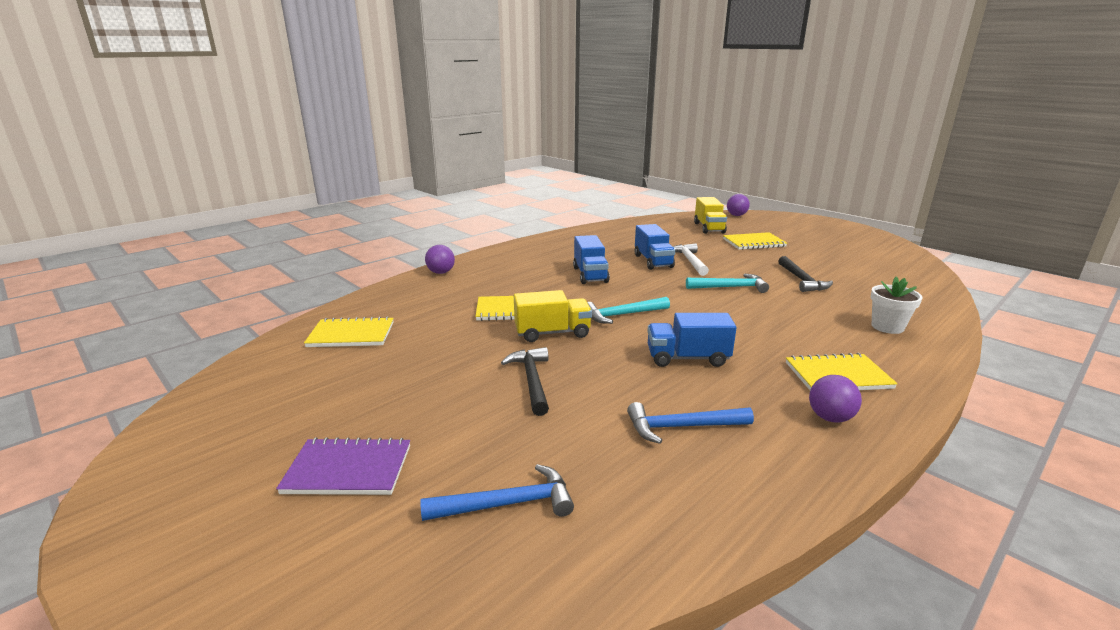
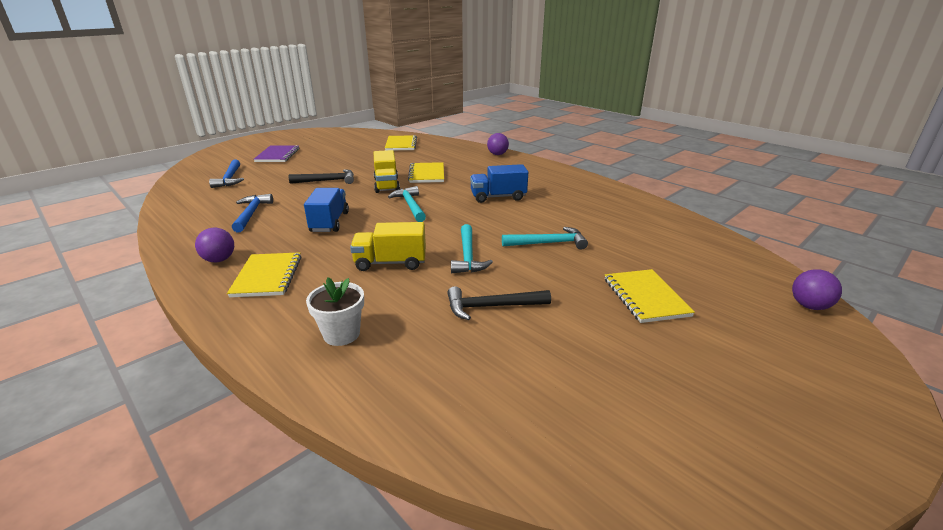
camera: 90 degrees right, 5 degrees up
(653, 261) = (542, 224): blue truck -> none
(690, 261) = (548, 243): white hammer -> turquoise hammer
(709, 228) = (703, 271): yellow truck -> yellow truck (390, 263)

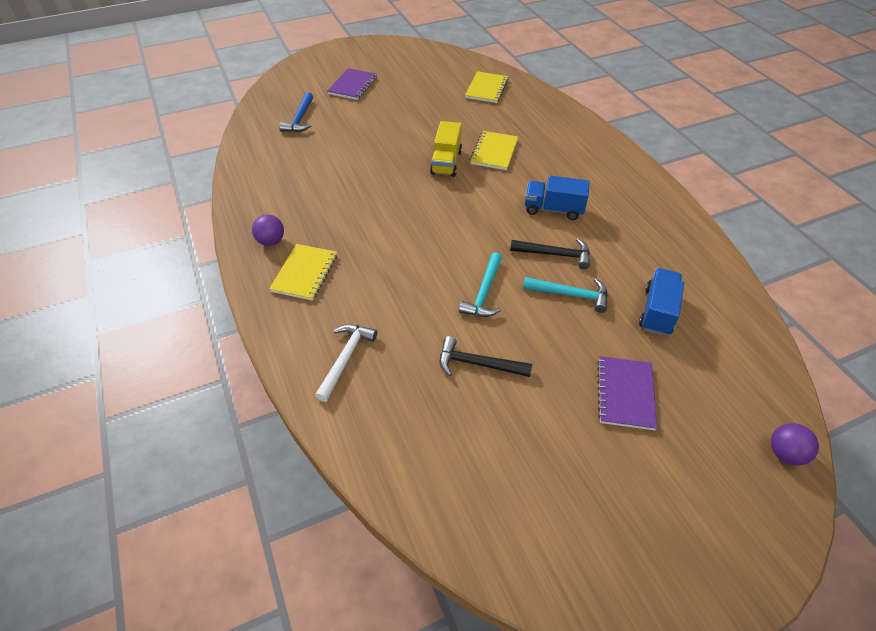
camera: 20 degrees right, 20 degrees up
(251, 214) = (309, 181): blue hammer -> none
(327, 181) = (390, 142): black hammer -> black hammer (555, 254)
(329, 222) = (374, 211): blue truck -> blue truck (657, 311)
(341, 334) = (345, 359): white flower pot -> white hammer
(390, 263) = (411, 283): yellow truck -> none
(410, 206) = (458, 203): turquoise hammer -> none
(497, 154) = (588, 130): purple ball -> none
(645, 297) = (625, 394): yellow notebook -> purple notebook

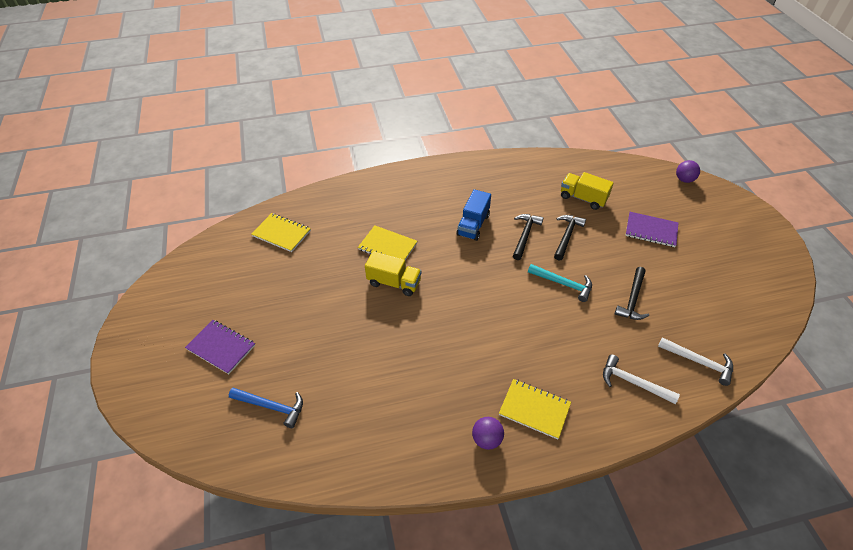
camera: 80 degrees left, 0 degrees up
(385, 434) = (699, 362): none -> white hammer
(570, 295) = (567, 236): turquoise hammer -> black hammer
(657, 311) = (583, 198): blue truck -> yellow truck

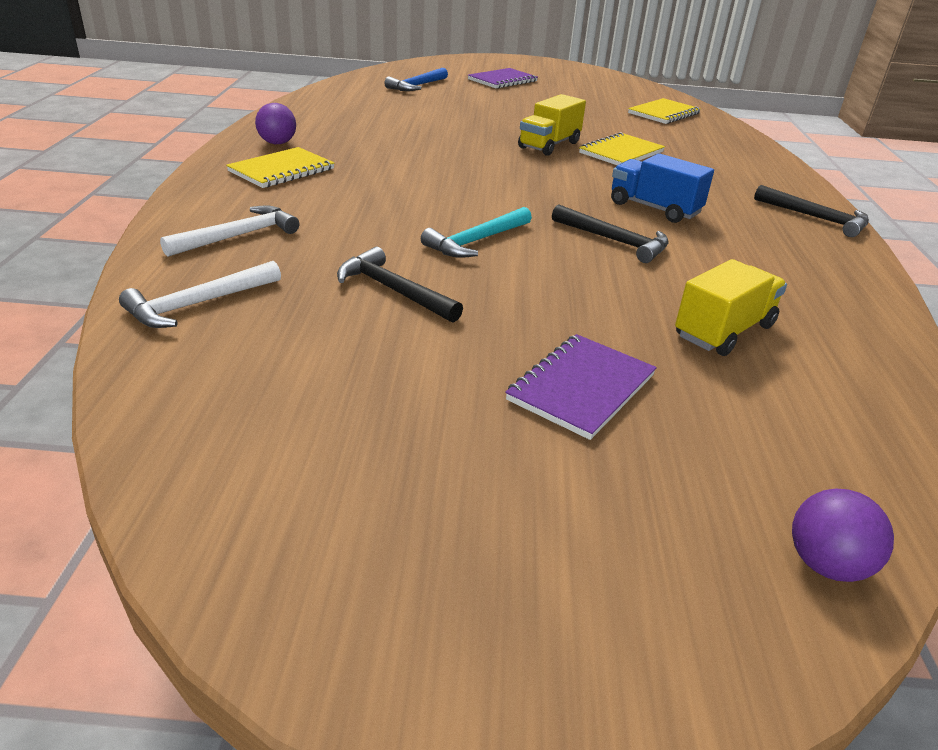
camera: 105 degrees right, 15 degrees down
(567, 236) = (598, 277): black hammer -> black hammer (815, 218)

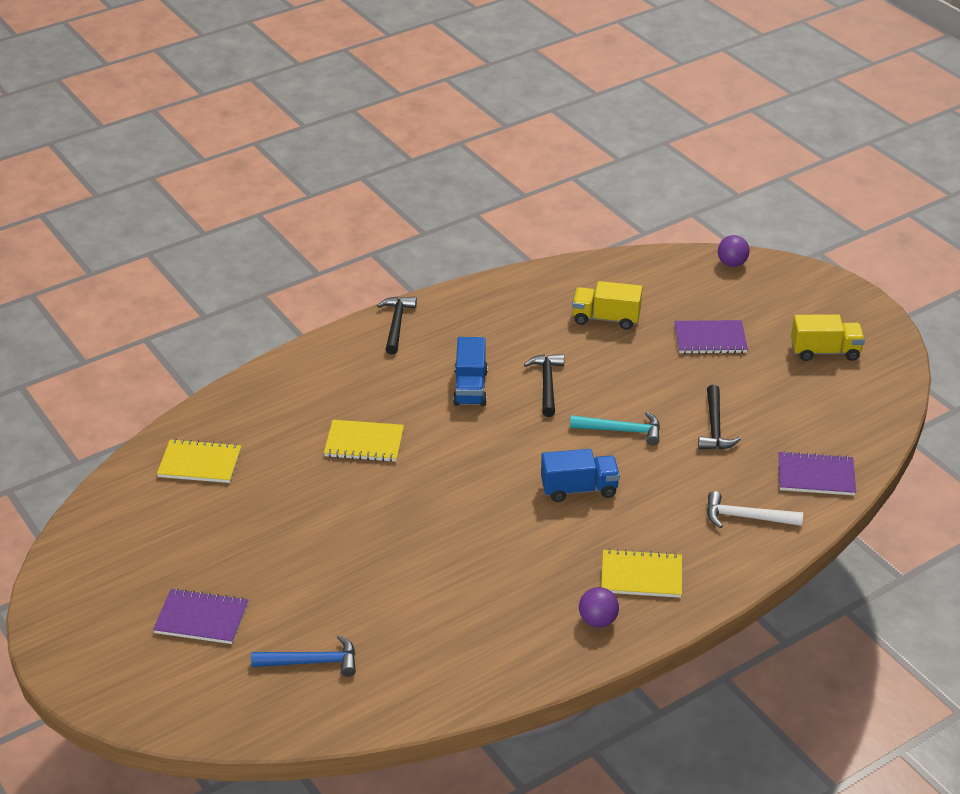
camera: 125 degrees left, 5 degrees up
(198, 304) = (816, 476): white hammer -> purple notebook
(427, 191) = (579, 489): none -> blue truck
(549, 145) = (396, 484): yellow truck -> yellow truck (825, 351)

